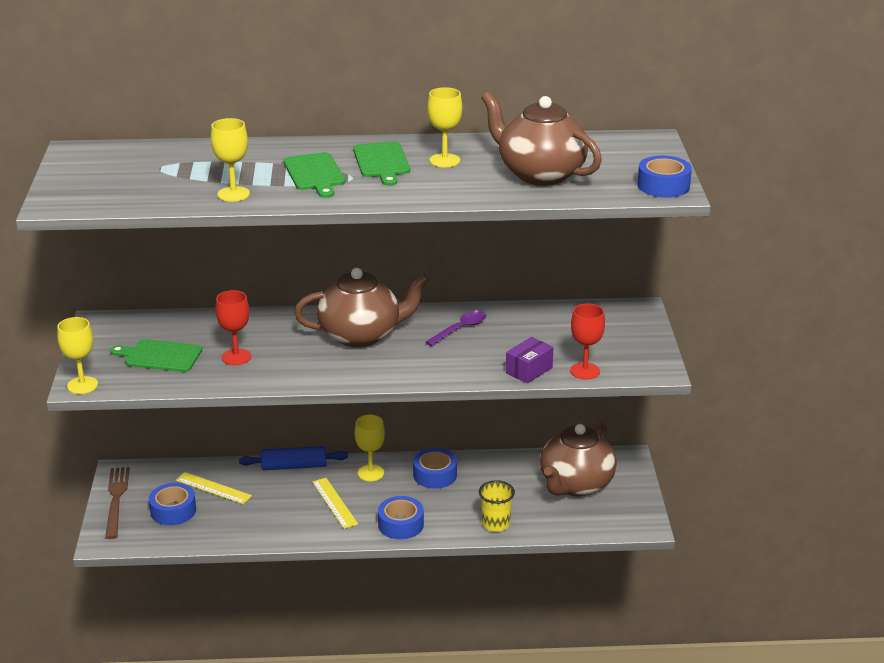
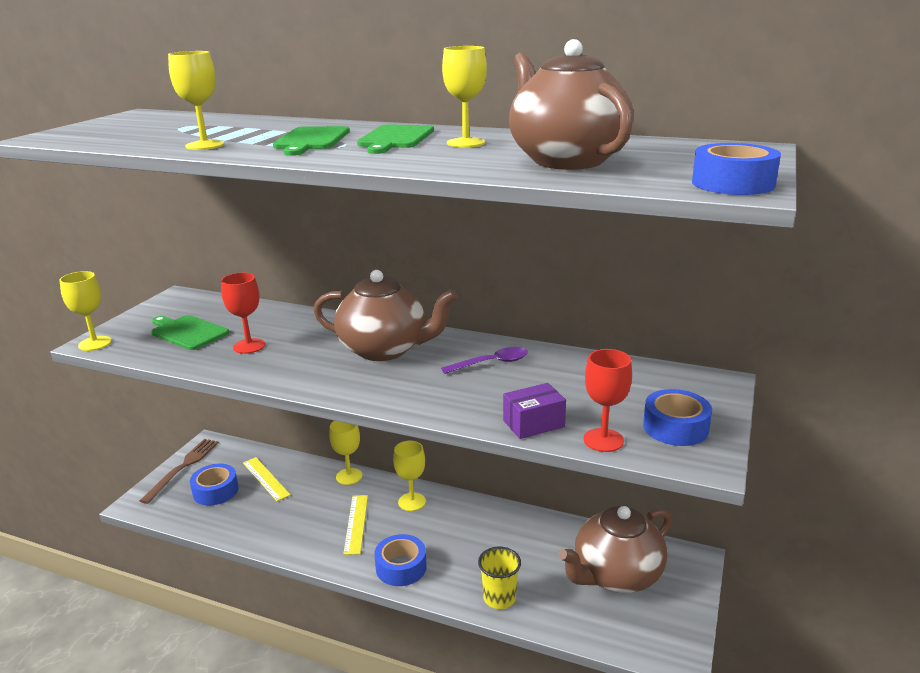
camera: 25 degrees right, 5 degrees down
(294, 466) = (349, 476): blue rolling pin -> yellow goblet
(435, 475) = (471, 521): blue tape -> blue tape (675, 427)

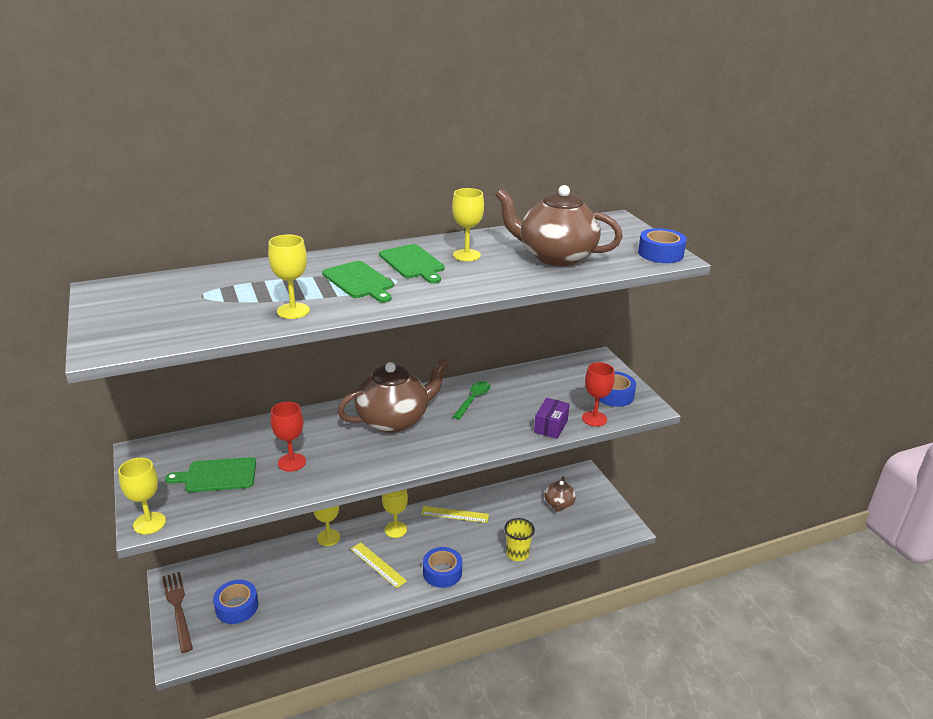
camera: 45 degrees left, 5 degrees up
(266, 478) = (265, 575): yellow ruler -> yellow ruler (455, 514)
(491, 363) = (473, 399): purple spoon -> green spoon
(616, 575) = (559, 504): brown teapot -> brown teapot, size x0.51

